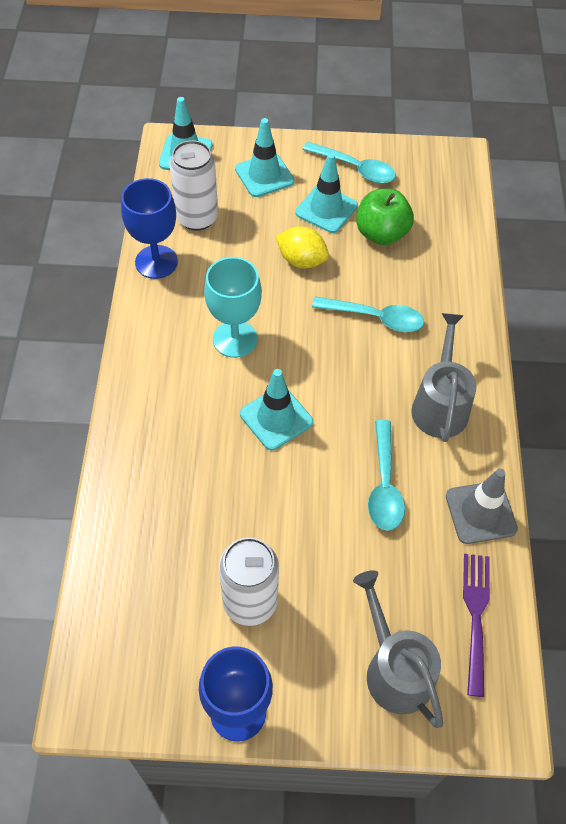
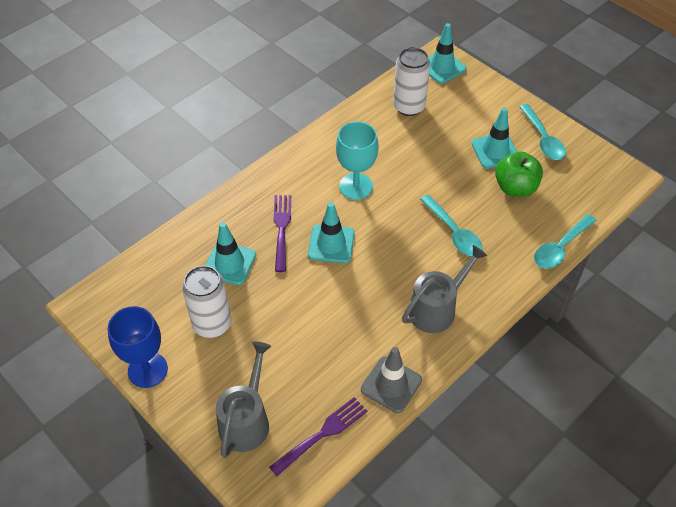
camera: 45 degrees right, 5 degrees down
(156, 262) = (358, 116): blue goblet -> none
(210, 441) = (282, 229): none -> purple fork
(264, 175) = (478, 107): turquoise traffic cone -> turquoise traffic cone (229, 263)
(301, 260) = (445, 170): yellow lemon -> none
(384, 485) = (351, 325): turquoise spoon -> turquoise spoon (560, 248)

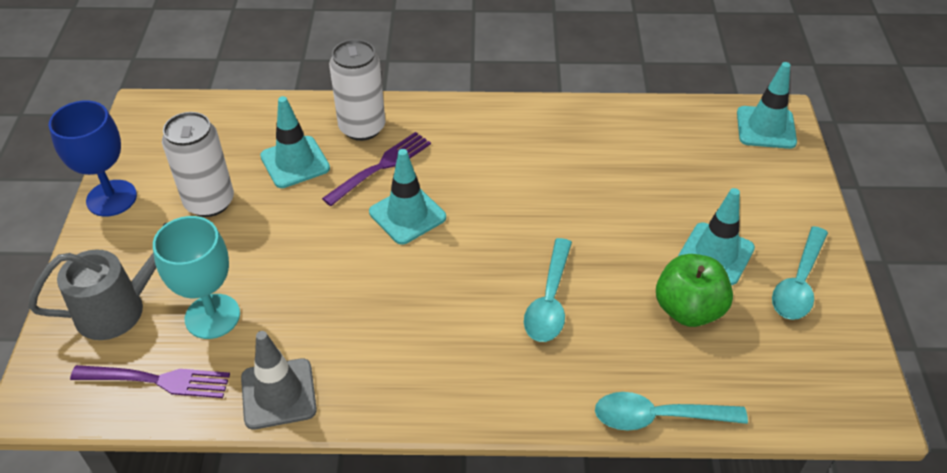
camera: 45 degrees right, 5 degrees down
(356, 186) = (506, 180): turquoise goblet -> turquoise goblet (212, 316)
(409, 107) = (670, 142): white can -> white can (362, 128)
(436, 309) = (425, 361): grey watering can -> none

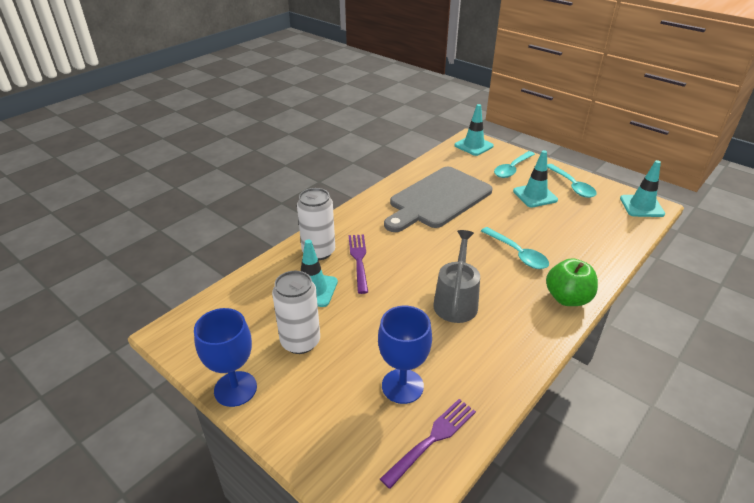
camera: 50 degrees left, 10 degrees down
(119, 308) = (347, 431): grey watering can -> grey watering can (456, 301)
(212, 316) = (402, 386): turquoise goblet -> blue goblet
(278, 394) = (494, 384): grey traffic cone -> none
(407, 215) = (407, 269): turquoise traffic cone -> turquoise traffic cone (641, 206)
(583, 164) = (437, 199): none -> grey cutting board
(657, 417) = (617, 260): turquoise spoon -> turquoise spoon (512, 169)
(688, 309) = (561, 219): green apple -> green apple (567, 298)

